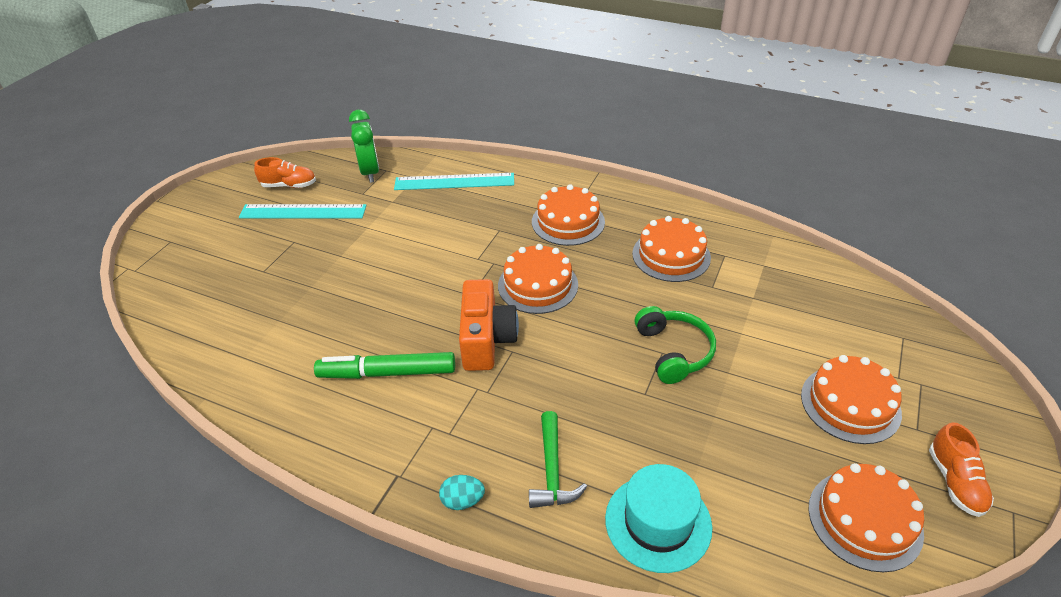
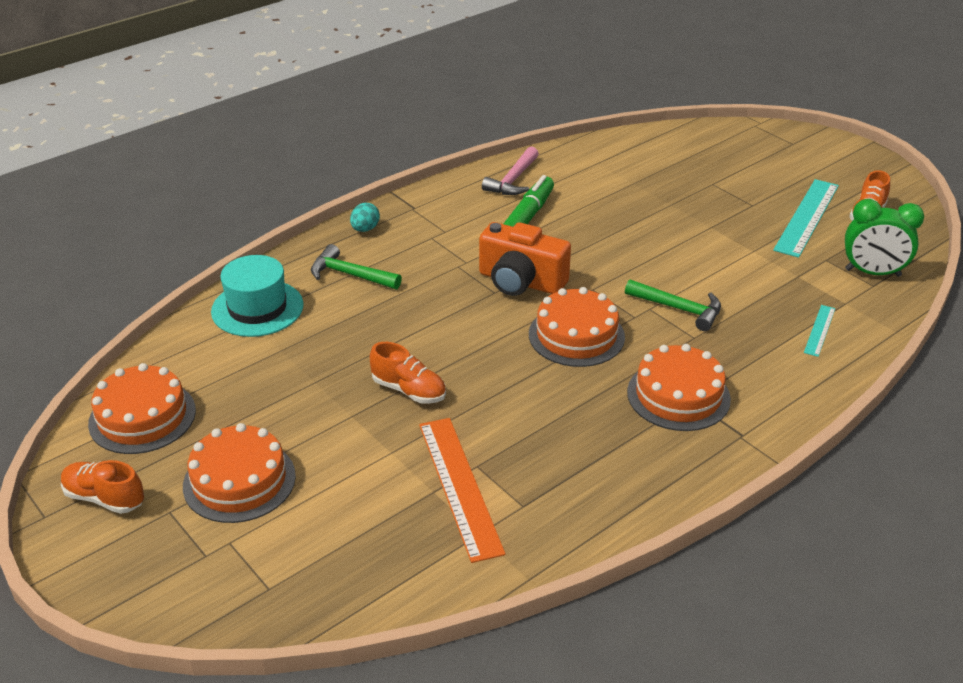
camera: 115 degrees right, 5 degrees down
(304, 411) = (513, 180): none -> pink hammer
(454, 182) = (819, 330): turquoise ruler -> turquoise ruler, size x0.50
(469, 244) = (679, 309): none -> green hammer
(671, 255) = (556, 456): orange cake -> none
(673, 352) = (409, 390): green headphones -> orange shoe
(737, 287) = (460, 486): none -> orange ruler

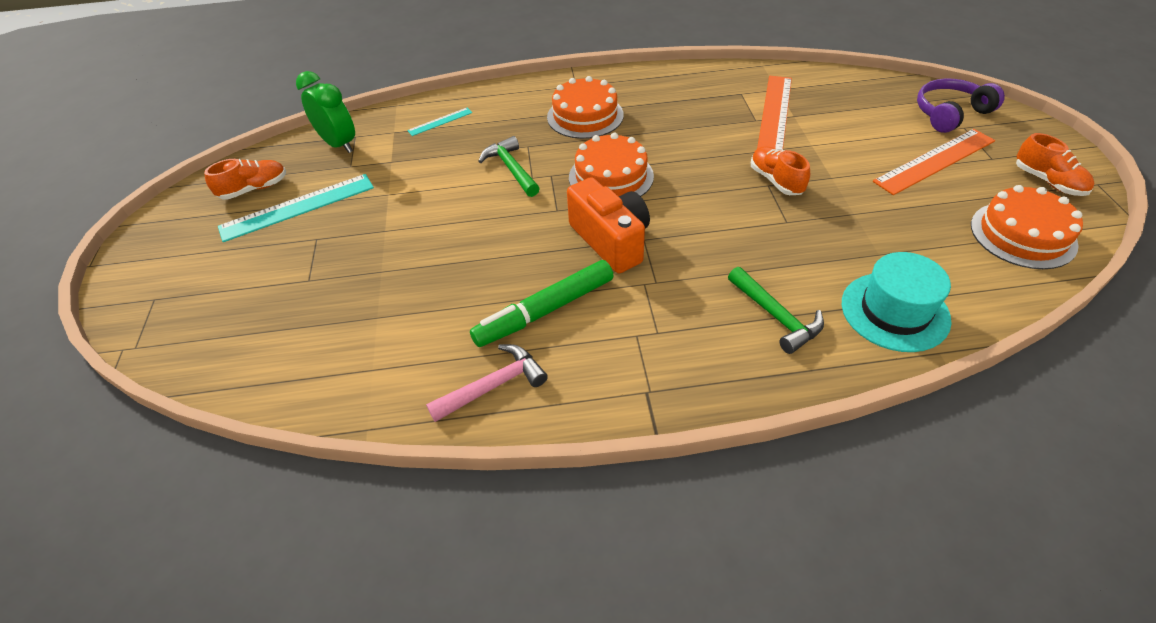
camera: 145 degrees left, 10 degrees up
(226, 576) = (950, 113): none -> purple headphones
(239, 481) = (935, 161): orange cake -> orange ruler
(365, 229) = (727, 380): turquoise egg -> none

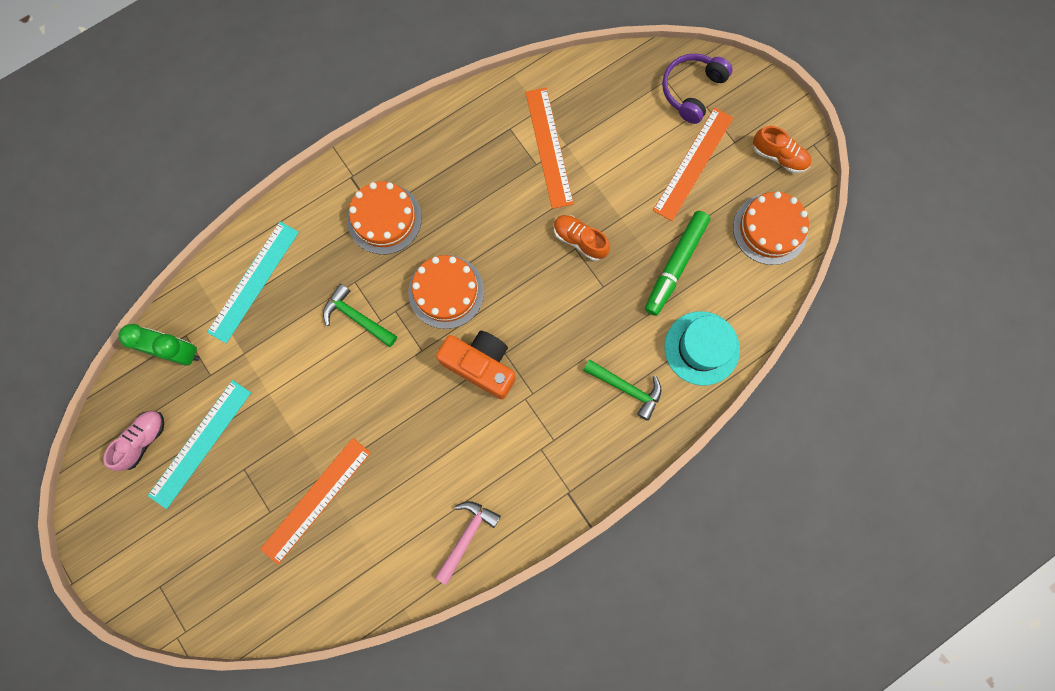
camera: 30 degrees left, 30 degrees up
(254, 189) = (143, 440): orange shoe -> pink shoe
(360, 287) = (316, 500): none -> orange ruler
(440, 121) = (254, 281): turquoise ruler -> turquoise ruler, size x1.99
(545, 311) = (467, 457): green marker -> green marker (675, 265)

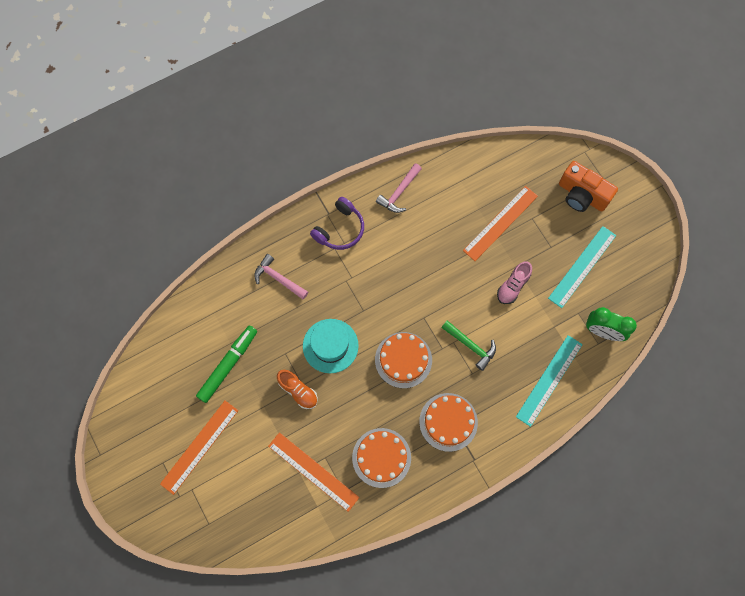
camera: 175 degrees left, 5 degrees down
(143, 440) = (622, 272): pink shoe -> pink shoe (513, 286)
(481, 365) = (381, 303): orange camera -> orange camera (582, 195)
(548, 147) = (313, 471): orange ruler -> orange ruler turned 45 degrees counterclockwise
(626, 388) = (278, 278): green hammer -> pink hammer
(692, 91) = (188, 512): purple headphones -> purple headphones (340, 229)
(701, 348) = (220, 302): turquoise hat -> turquoise hat (330, 346)
(770, 229) = (150, 387): orange cake -> orange cake (381, 457)
(779, 156) = (130, 447): orange shoe -> none

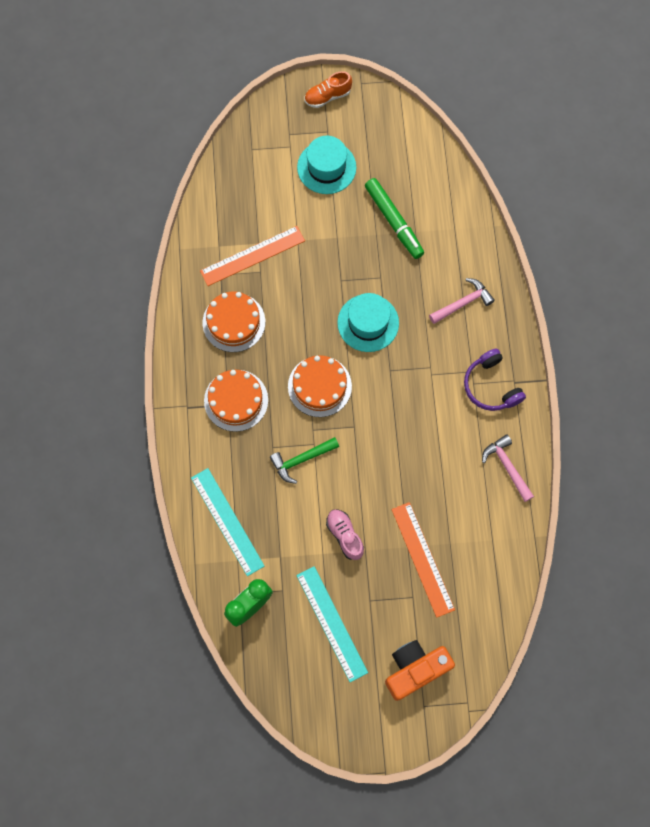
camera: 115 degrees right, 0 degrees up
(199, 446) = (326, 167): orange ruler -> turquoise hat
(298, 391) = (336, 274): orange shoe -> orange shoe (327, 96)

